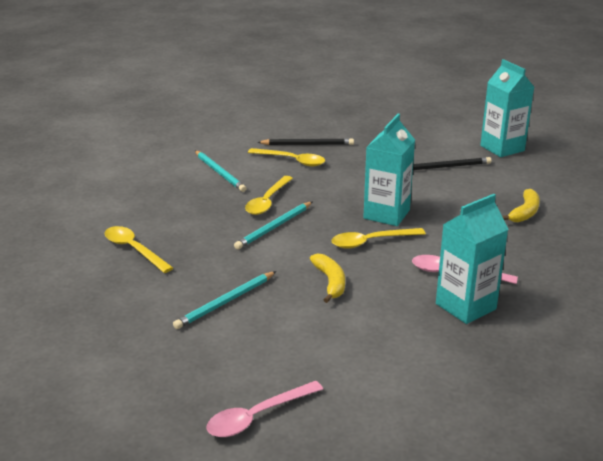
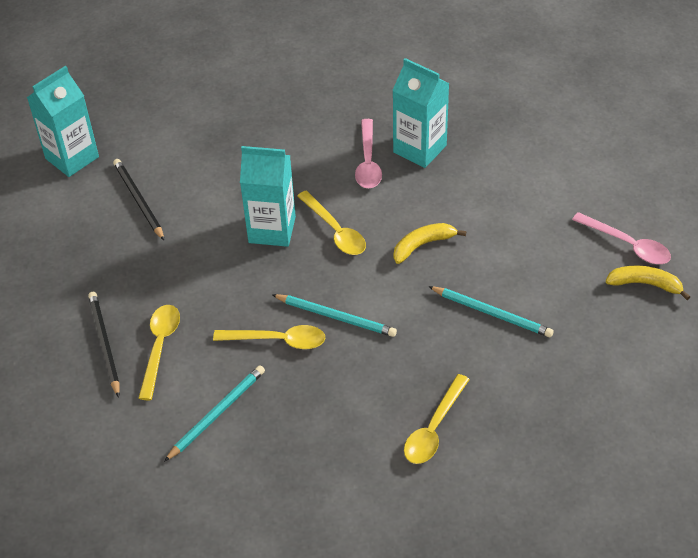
camera: 105 degrees left, 20 degrees up
(524, 213) = (231, 127): yellow banana -> yellow banana (645, 284)

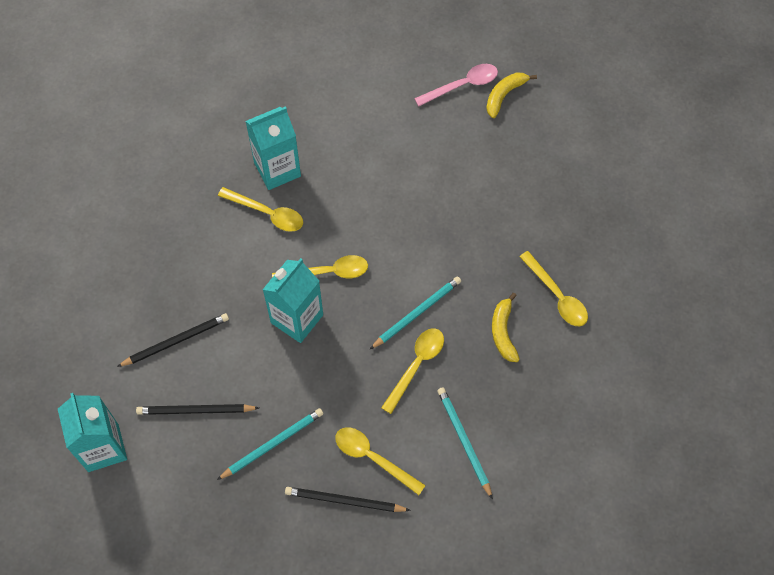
camera: 65 degrees left, 15 degrees up
(198, 158) = (175, 341): none -> black pencil
(368, 162) = (267, 213): pink spoon -> yellow spoon
(422, 245) = (381, 218): yellow banana -> yellow banana (503, 332)
(491, 313) = (474, 205): turquoise pencil -> turquoise pencil (272, 444)

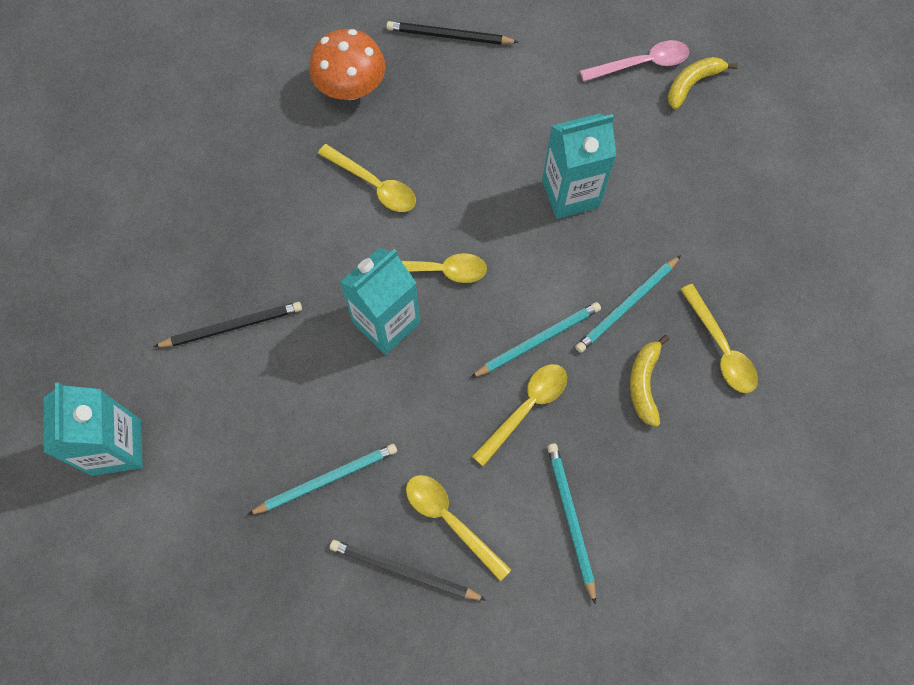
camera: 10 degrees right, 5 degrees up
(196, 410) = (239, 419): black pencil -> black pencil (449, 36)
(234, 139) = (351, 88): none -> orange mushroom
(277, 169) = (396, 132): turquoise carton -> turquoise carton (570, 194)
(481, 275) = (627, 305): none -> turquoise pencil

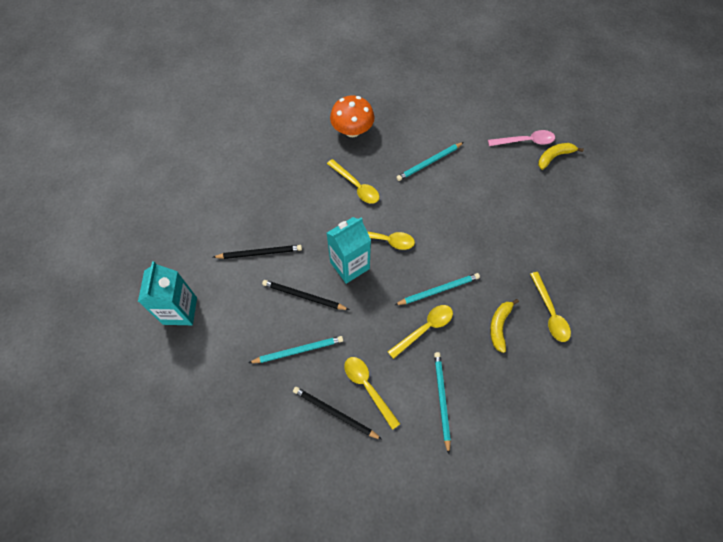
camera: 10 degrees right, 5 degrees down
(449, 36) = (414, 110): black pencil -> black pencil (304, 296)
(570, 194) = (471, 208): turquoise carton -> none
(627, 305) = (496, 278): turquoise pencil -> turquoise pencil (429, 162)

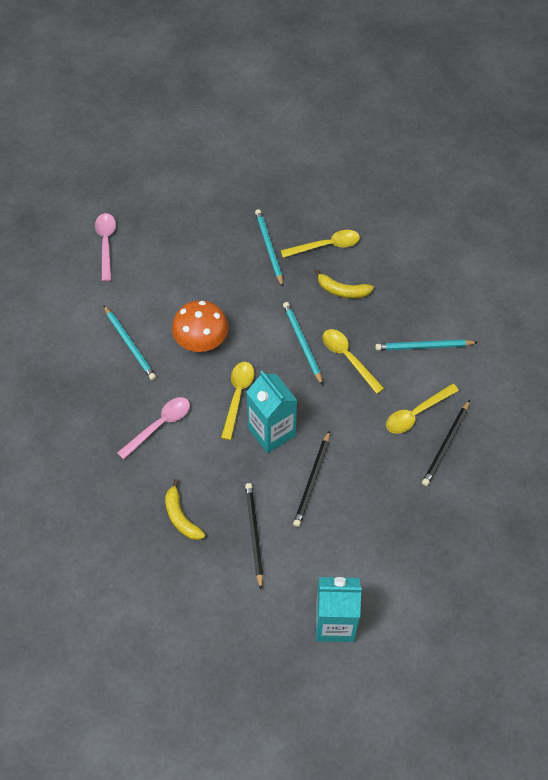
camera: 90 degrees left, 5 degrees down
(298, 350) = (379, 484): turquoise pencil -> turquoise pencil (269, 248)
(352, 130) = (70, 430): orange mushroom -> orange mushroom (201, 341)
(356, 186) = (159, 425): yellow spoon -> pink spoon
(554, 157) = (131, 219): yellow banana -> yellow banana (181, 517)

